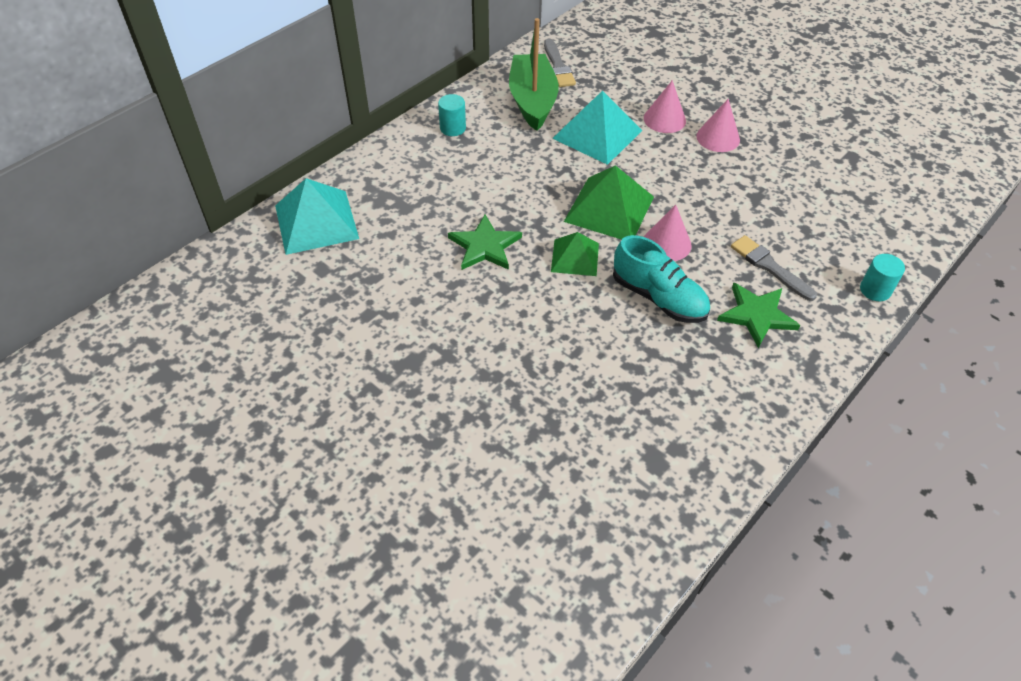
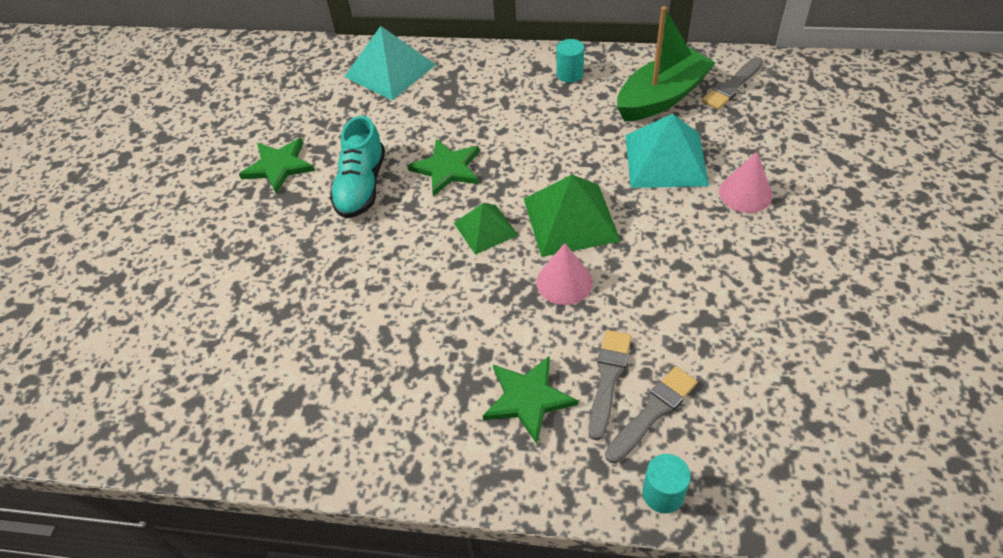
camera: 60 degrees right, 0 degrees up
(360, 352) = (279, 166): none -> green star
(658, 298) = (485, 311): turquoise shoe -> turquoise shoe (361, 186)
(718, 138) = (766, 246): pink cone -> none
(811, 261) = (653, 412): none -> grey brush

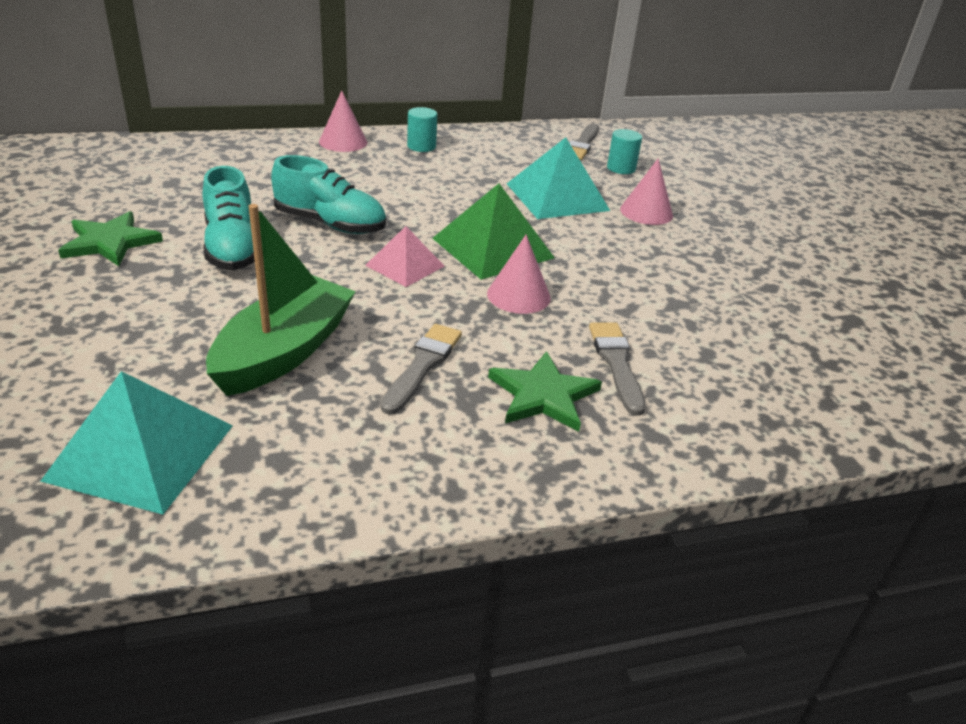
camera: 30 degrees left, 15 degrees down
(389, 70) = (215, 155): turquoise pyramid -> turquoise pyramid (140, 452)
(447, 168) = (330, 224): green star -> turquoise shoe
(485, 229) = (405, 265): green pyramid -> pink pyramid
(502, 62) = (343, 142): none -> pink cone
(653, 412) = (679, 381): grey brush -> grey brush (423, 365)
(662, 97) = (523, 156): green boat -> green boat (284, 352)
(663, 494) = (736, 444): turquoise cylinder -> turquoise cylinder (621, 168)

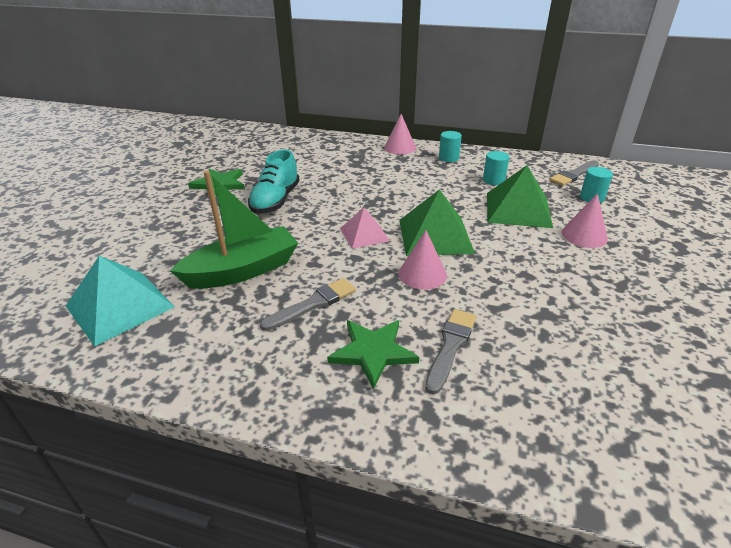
camera: 35 degrees right, 0 degrees up
(330, 224) = (343, 197): turquoise shoe -> none
(501, 166) = (493, 180): none -> turquoise cylinder
(557, 197) = (518, 209): turquoise pyramid -> green pyramid

